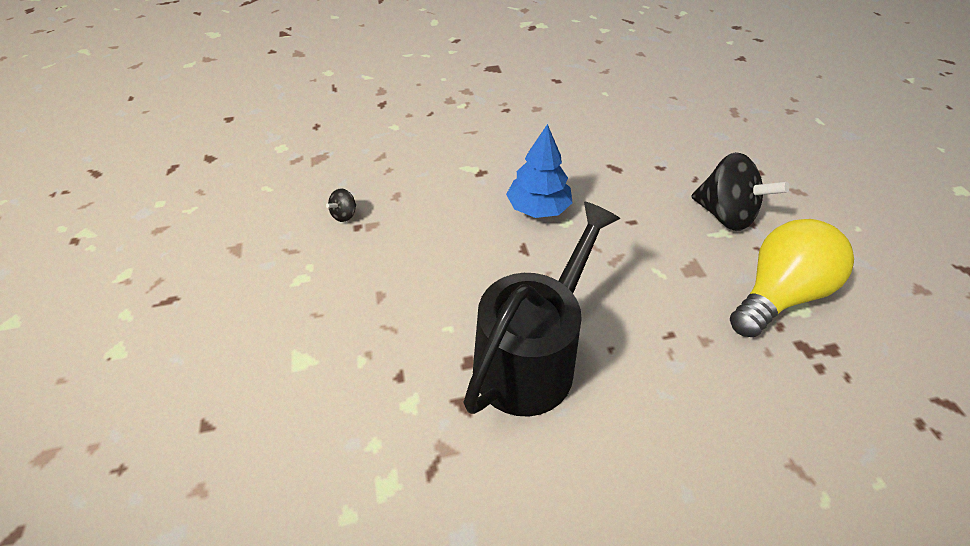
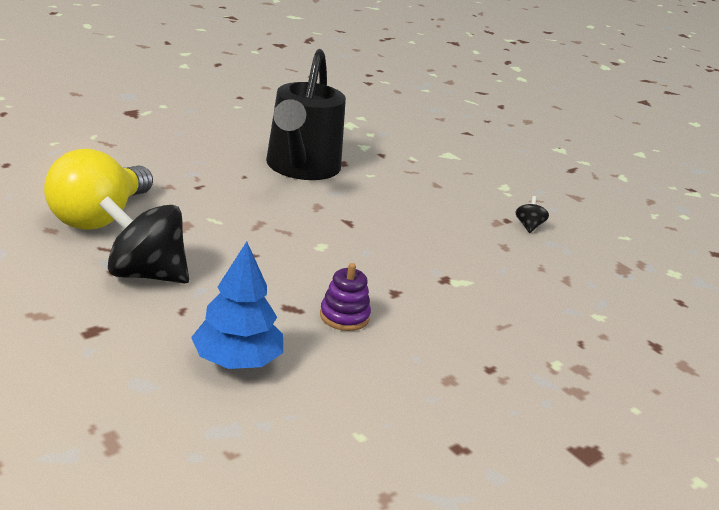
camera: 150 degrees right, 20 degrees down
(538, 208) = (357, 254): blue tree -> blue tree (237, 360)
(579, 155) = (344, 316): none -> purple stacking toy

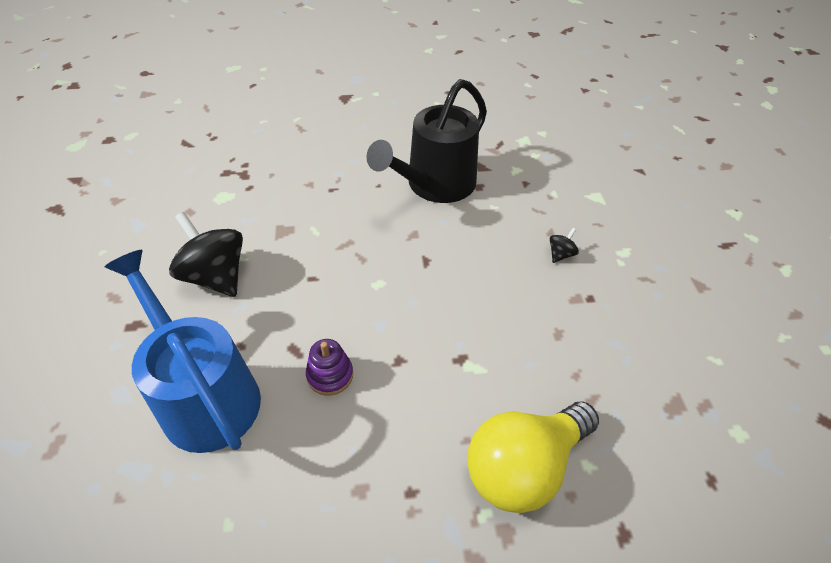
camera: 35 degrees right, 20 degrees up
(99, 217) = (232, 206): yellow light bulb -> yellow light bulb (523, 466)
(237, 360) = (205, 395): blue tree -> blue watering can
(528, 226) = (608, 313): black spinning top -> black spinning top (560, 254)

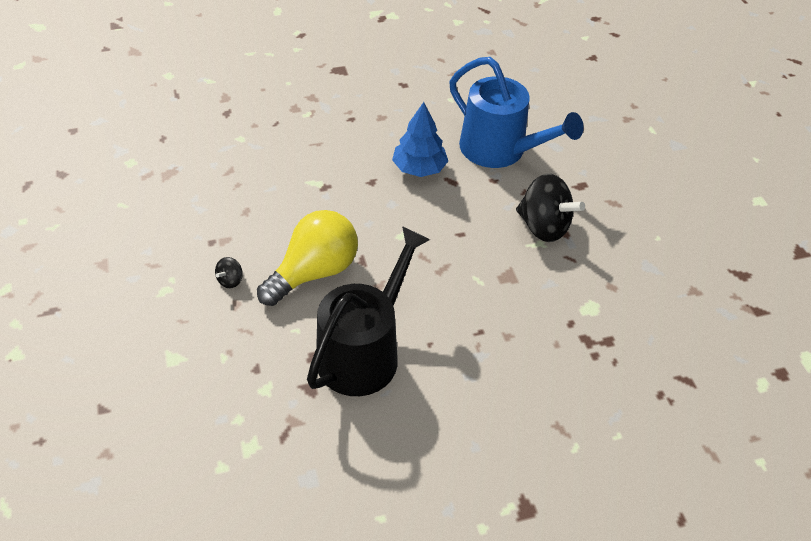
camera: 170 degrees right, 0 degrees up
(330, 375) = (419, 168): purple stacking toy -> blue tree
(523, 466) = (282, 134): yellow light bulb -> yellow light bulb (314, 272)

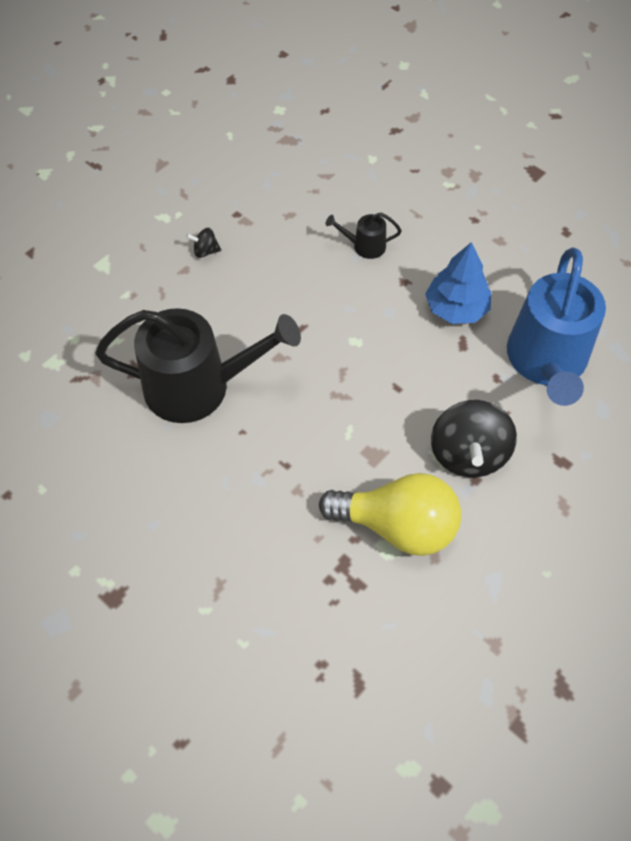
camera: 60 degrees right, 10 degrees up
(314, 272) = (259, 302): yellow light bulb -> yellow light bulb (397, 526)
(319, 185) = (365, 246): none -> black watering can

